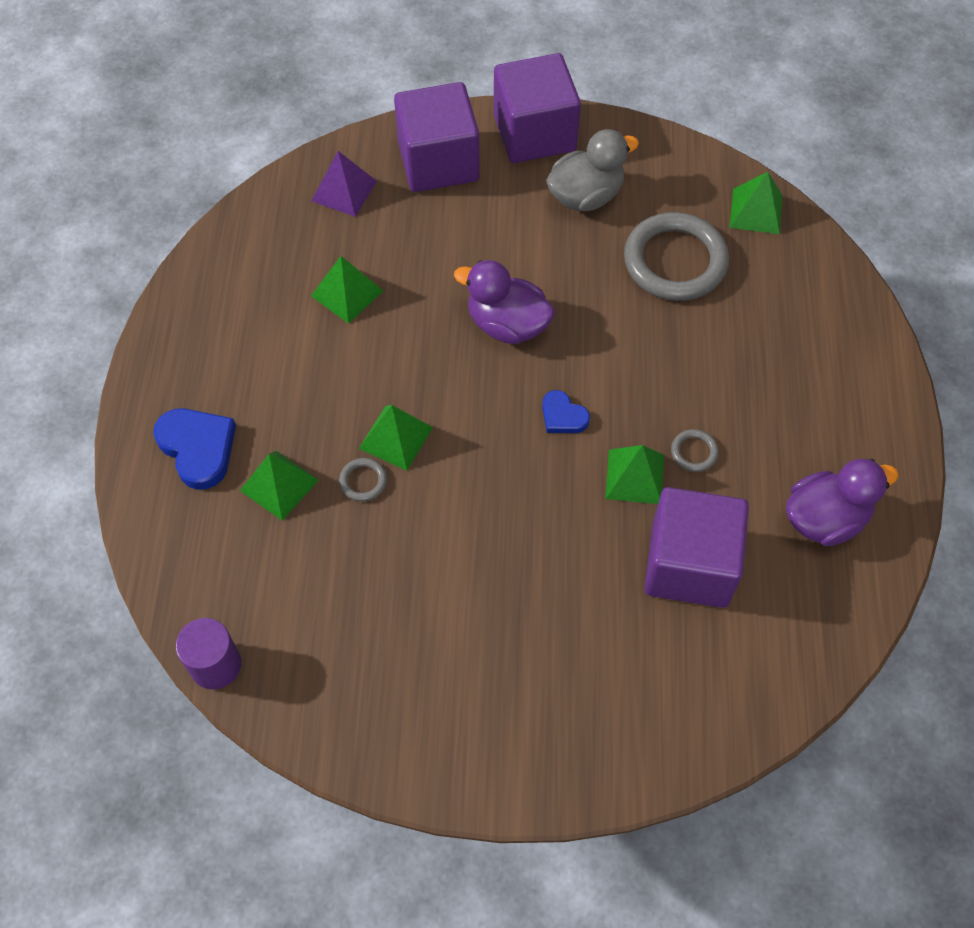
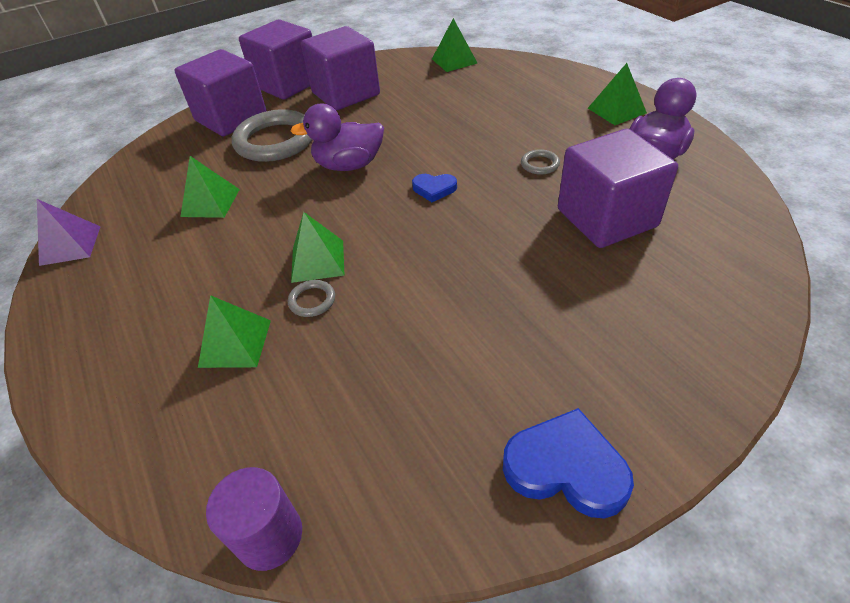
camera: 30 degrees left, 15 degrees down
(198, 448) = (134, 359): blue heart -> blue heart (566, 468)
(344, 191) = (169, 156): purple pyramid -> purple pyramid (70, 245)
(586, 196) = (346, 94): grey duck -> purple cube
(634, 476) = (516, 194): green pyramid -> green pyramid (616, 110)
(675, 261) = (430, 95): grey ring -> grey ring (275, 141)

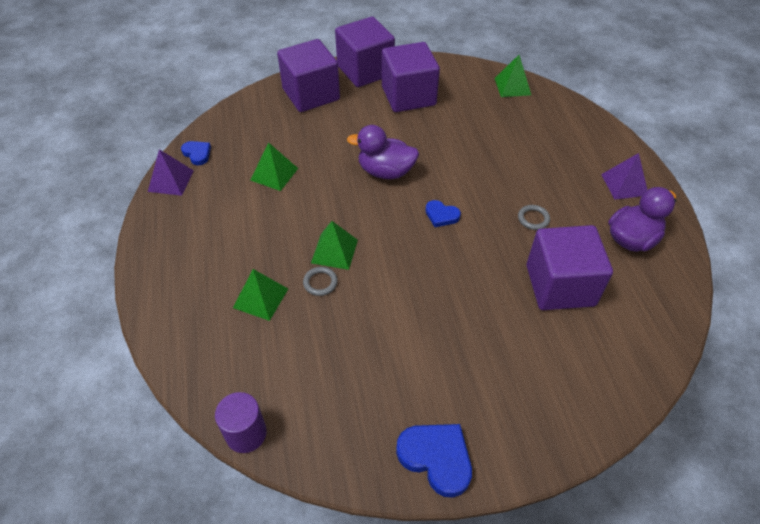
camera: 15 degrees right, 5 degrees up
(101, 208) = (197, 154): none -> blue heart
(275, 141) = (338, 129): grey ring -> none
(616, 110) = (624, 184): green pyramid -> purple pyramid

